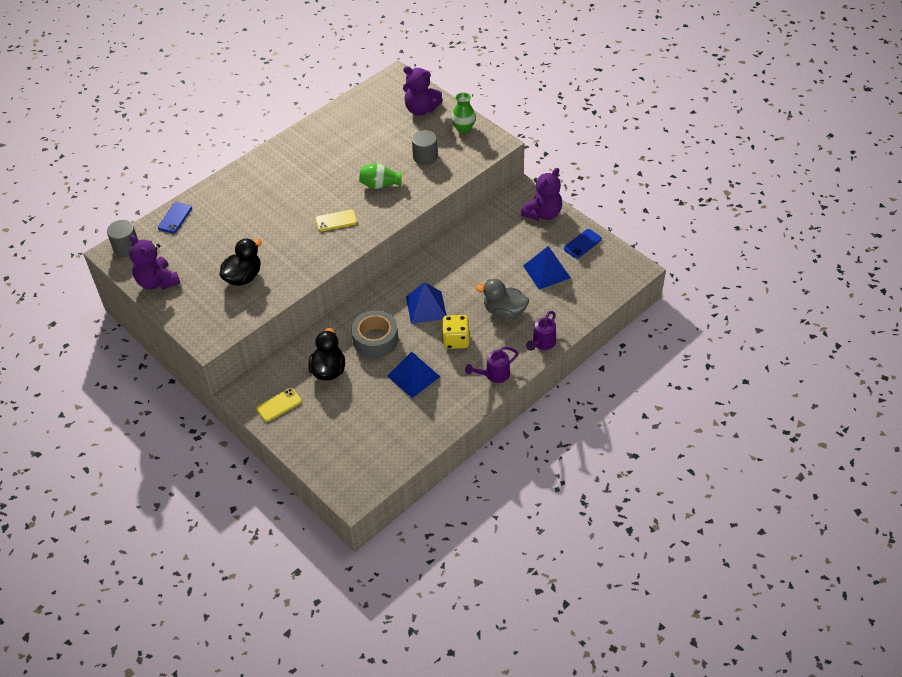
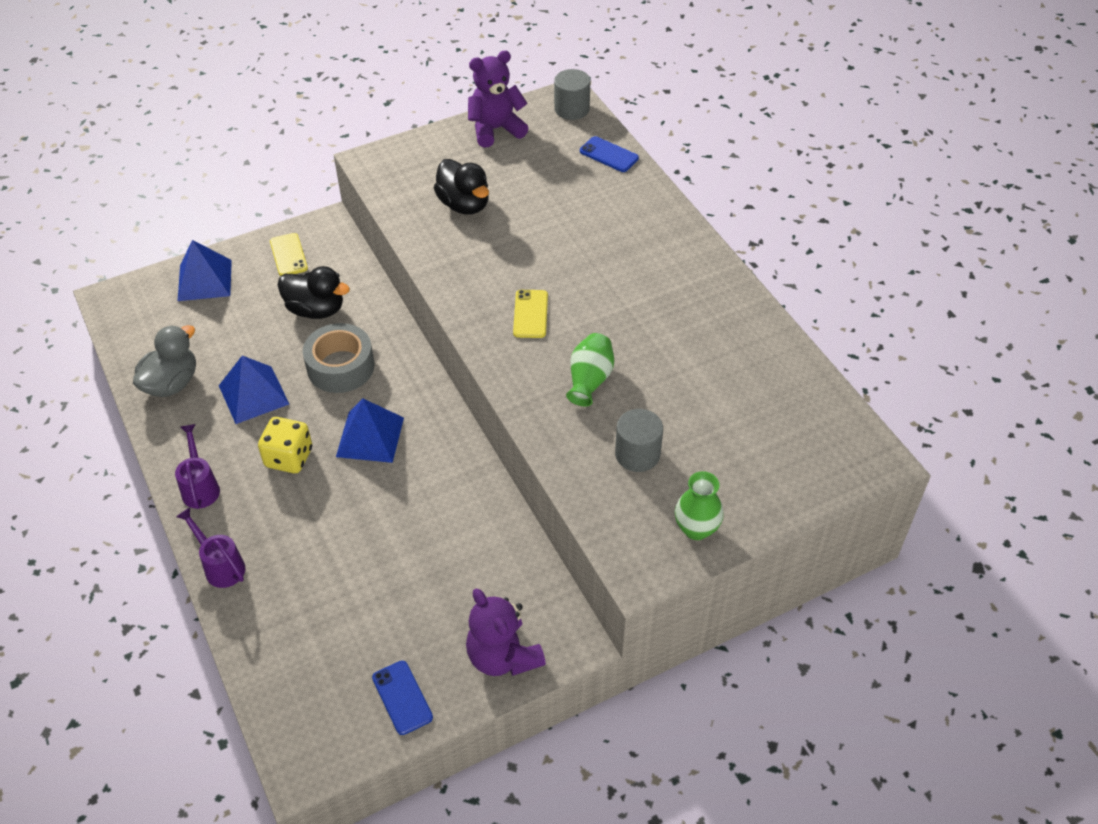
camera: 105 degrees right, 0 degrees up
(421, 109) = (769, 477): purple teddy bear -> none
(504, 311) = (310, 533): grey duck -> grey duck (171, 383)
(546, 271) = (364, 619): blue pyramid -> blue pyramid (204, 280)

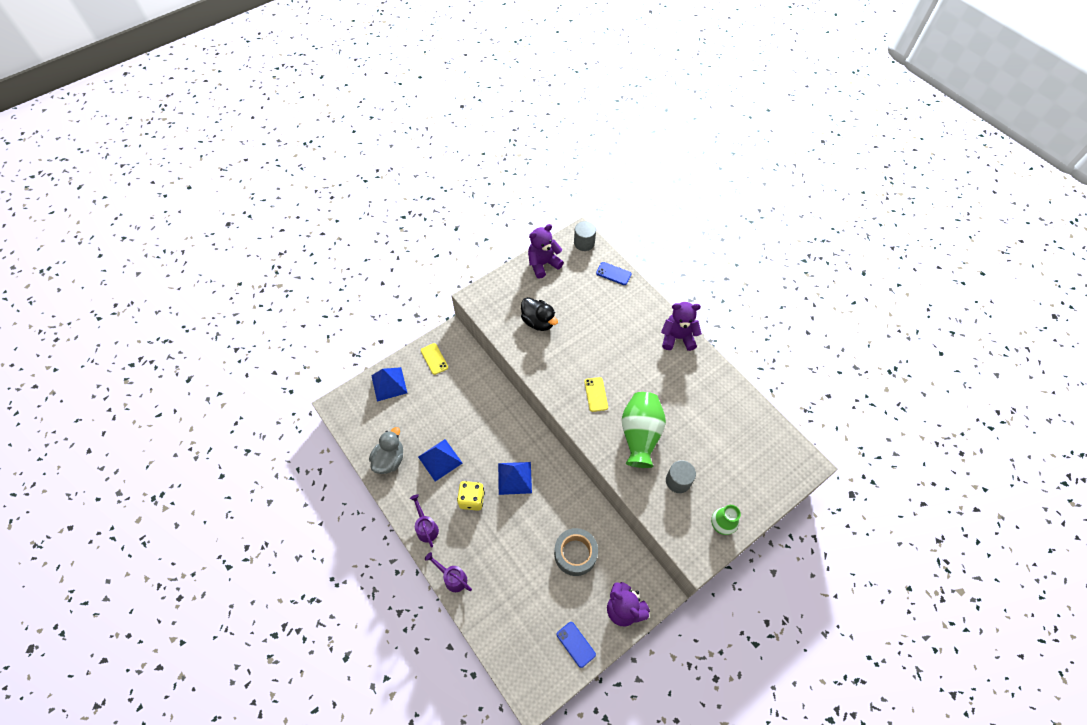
camera: 10 degrees left, 10 degrees up
(316, 309) = (460, 395): black duck -> none
(340, 367) = (485, 433): grey tape -> grey tape (575, 554)
(589, 380) = (640, 435): green vase -> green vase, size x1.72
(693, 253) = (677, 337): none -> purple teddy bear

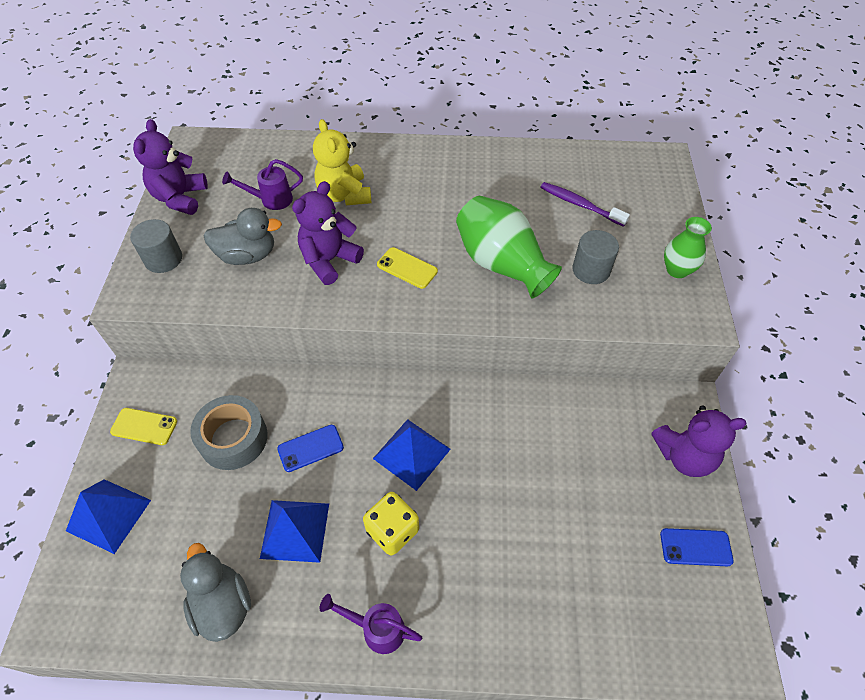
camera: 50 degrees left, 5 degrees down
(452, 577) = (484, 647): purple watering can -> purple watering can (271, 200)
(538, 322) = (247, 255): black duck -> grey duck
(575, 554) = (573, 458): grey tape -> grey tape (233, 438)
(584, 243) = (206, 146): grey cylinder -> grey cylinder (163, 259)
(613, 273) = (277, 149): blue phone -> blue phone (310, 448)
(614, 328) = (344, 195): none -> yellow teddy bear
(677, 337) = (418, 153): purple teddy bear -> purple teddy bear (329, 260)
(721, 444) = (580, 204): none -> purple toothbrush

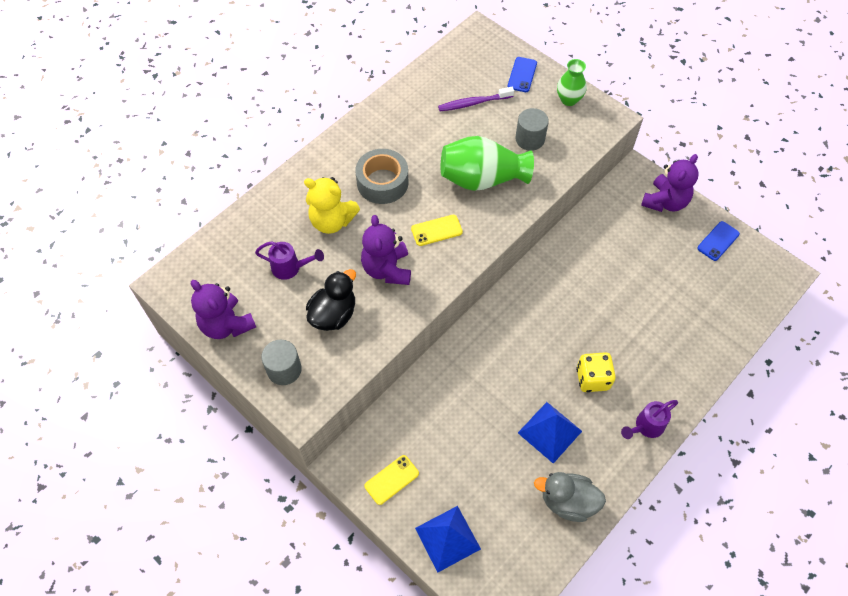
camera: 50 degrees left, 5 degrees up
(233, 438) = (451, 428): grey tape -> grey tape (382, 182)
(247, 255) = (333, 314): grey duck -> black duck
(271, 200) = (290, 268): purple watering can -> purple watering can turned 105 degrees counterclockwise
(310, 448) = (498, 387): blue phone -> blue phone (522, 75)
(412, 454) = (550, 334): blue pyramid -> none

